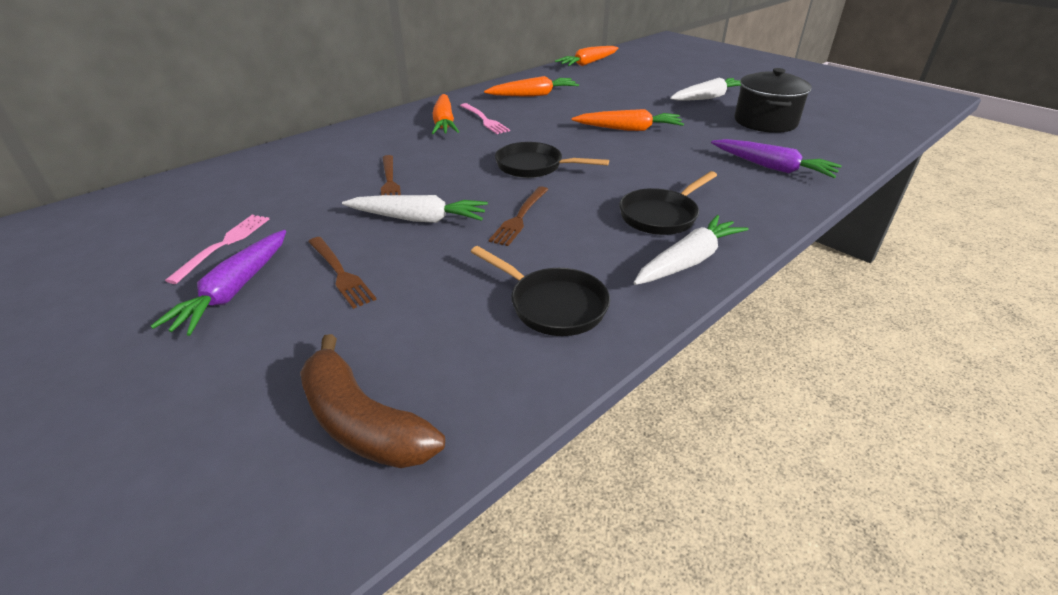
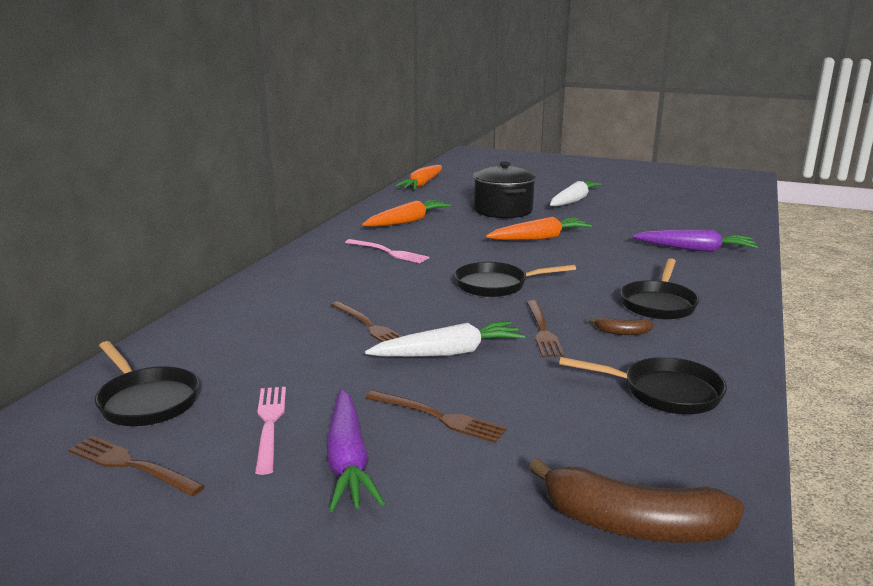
camera: 25 degrees left, 15 degrees down
(109, 251) = (130, 465): none -> brown fork
(176, 205) = (146, 401): none -> black pan
(444, 123) = (349, 261): orange carrot -> none
(589, 236) = (622, 332): none -> brown banana
(688, 261) = (723, 333): white carrot -> none
(765, 122) = (645, 214): black pot -> black pot (503, 210)

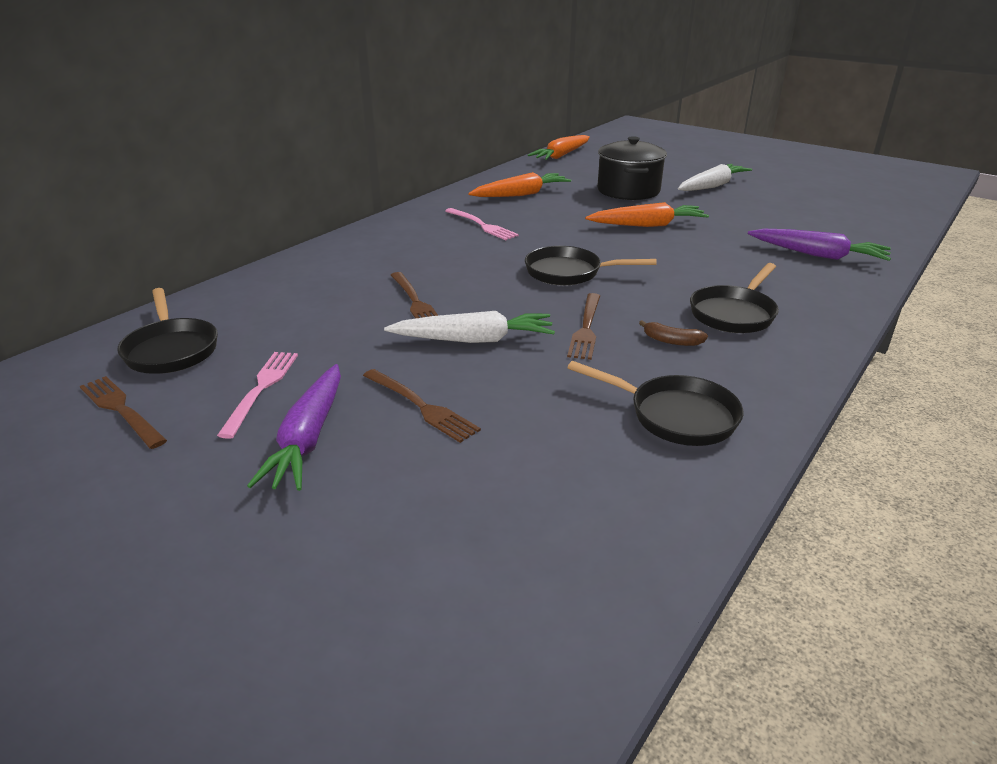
camera: 15 degrees right, 10 degrees up
(633, 525) = (545, 558): brown banana -> none

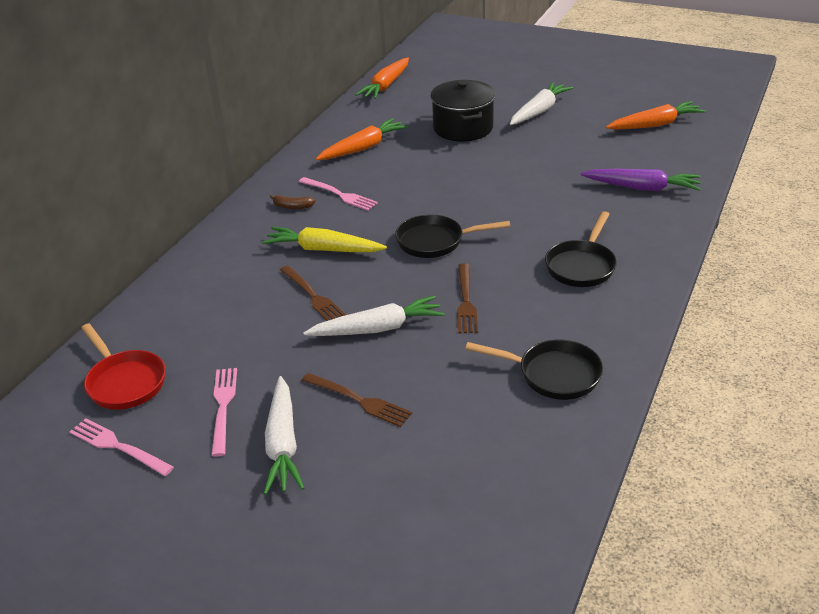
camera: 10 degrees left, 5 degrees up
(120, 409) = (117, 446): brown fork -> pink fork
(171, 350) = (125, 382): black pan -> red pan
(308, 438) = (283, 444): purple carrot -> white carrot
(445, 265) = (323, 249): none -> yellow carrot
(647, 225) = (490, 172): orange carrot -> orange carrot (655, 125)
(671, 341) = (537, 303): brown banana -> brown banana (292, 206)

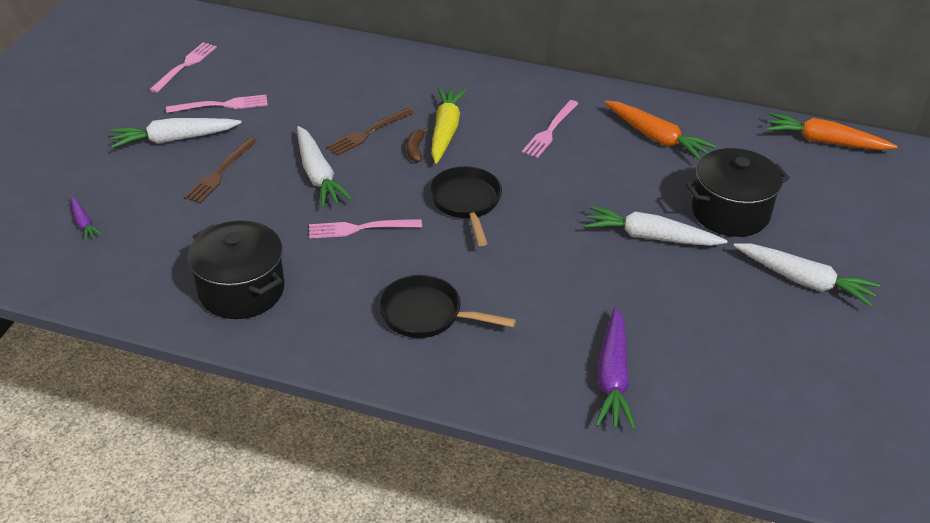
camera: 80 degrees right, 5 degrees up
(125, 382) = (256, 56): red pan -> none
(292, 206) = (521, 103): brown banana -> brown banana (415, 149)
(436, 512) = (84, 223): none -> purple carrot
(466, 302) = (359, 228): brown fork -> pink fork
(489, 161) = (650, 237): none -> white carrot
(553, 374) = (241, 290): black pan -> black pot
(655, 125) = (804, 404): orange carrot -> none

